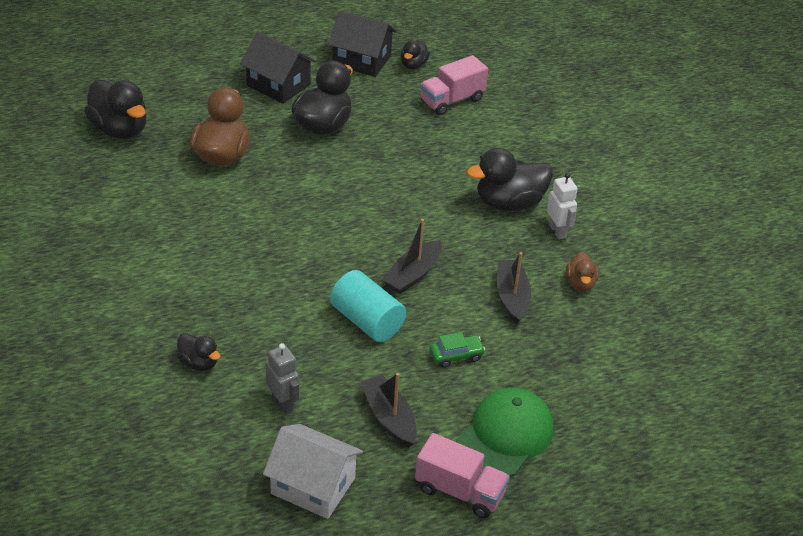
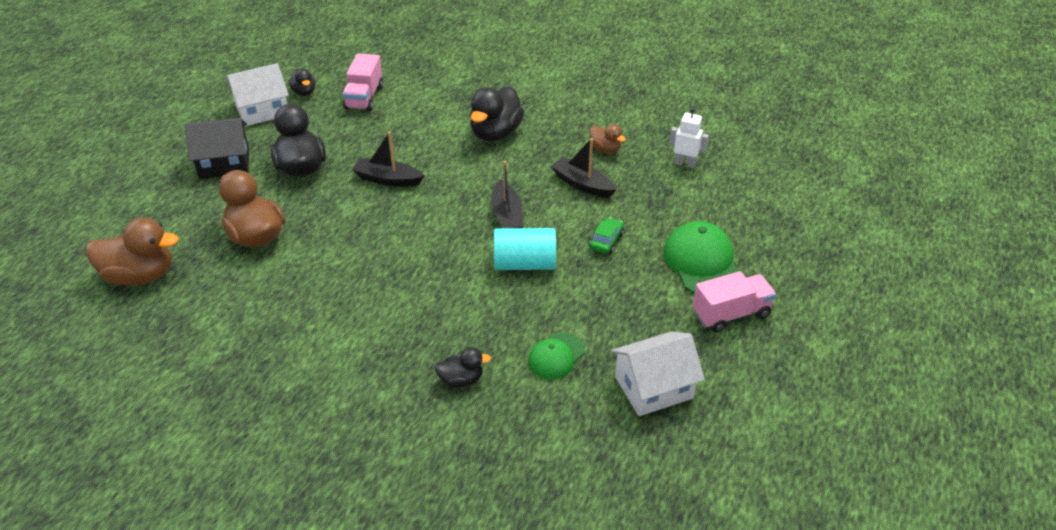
camera: 45 degrees left, 0 degrees up
(119, 130) = (140, 276): black duck -> brown duck
(283, 404) = (556, 356): grey robot -> green cap
(362, 60) = (262, 110): black house -> white house
(389, 418) = (629, 308): black boat -> black boat (388, 179)
(557, 231) = (547, 129): white robot -> white robot (685, 164)

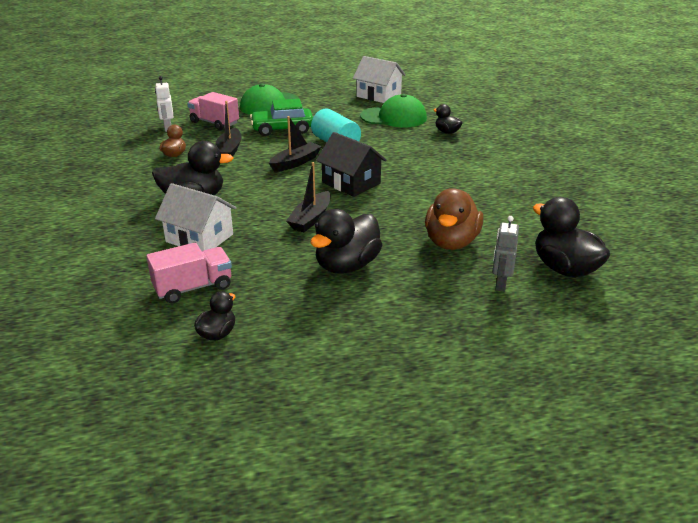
camera: 125 degrees left, 10 degrees down
(140, 276) = (564, 269): brown duck -> black duck
(178, 228) = (500, 284): none -> grey robot
(224, 163) = (395, 313): black house -> black house (351, 183)
(262, 110) = (283, 343): white house -> white house (199, 238)
(388, 179) = (311, 219): black boat -> black boat turned 45 degrees clockwise
(556, 356) = (394, 117): green cap -> green cap, size x1.68
(606, 241) = (282, 129): green car -> green car, size x1.80
(731, 314) = (302, 92): pink truck -> pink truck (214, 123)

